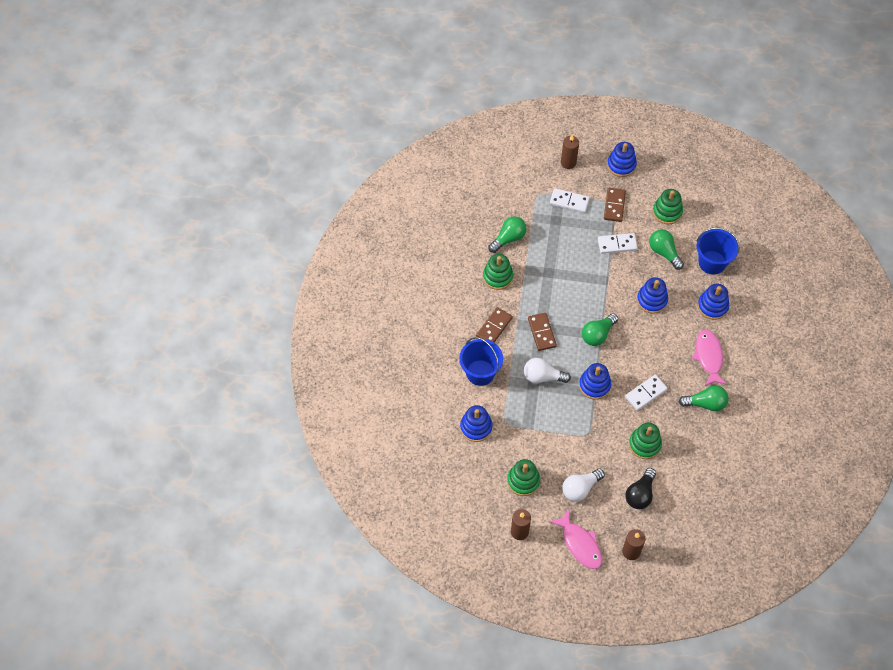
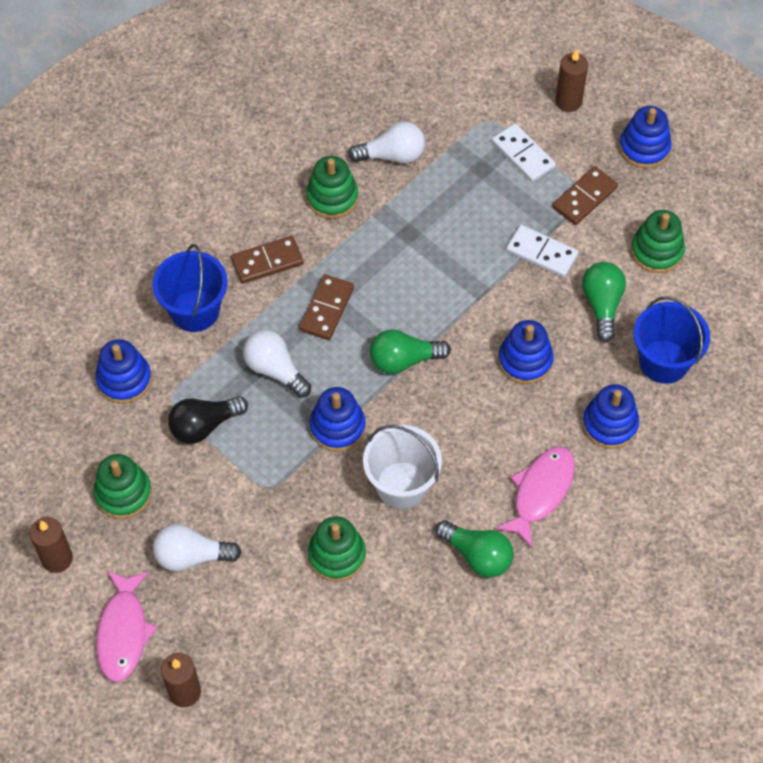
camera: 35 degrees right, 0 degrees up
(508, 238) = (392, 155): green light bulb -> white light bulb
(640, 494) = (268, 620): black light bulb -> black light bulb (204, 426)
(646, 393) = (401, 485): white domino -> white bucket

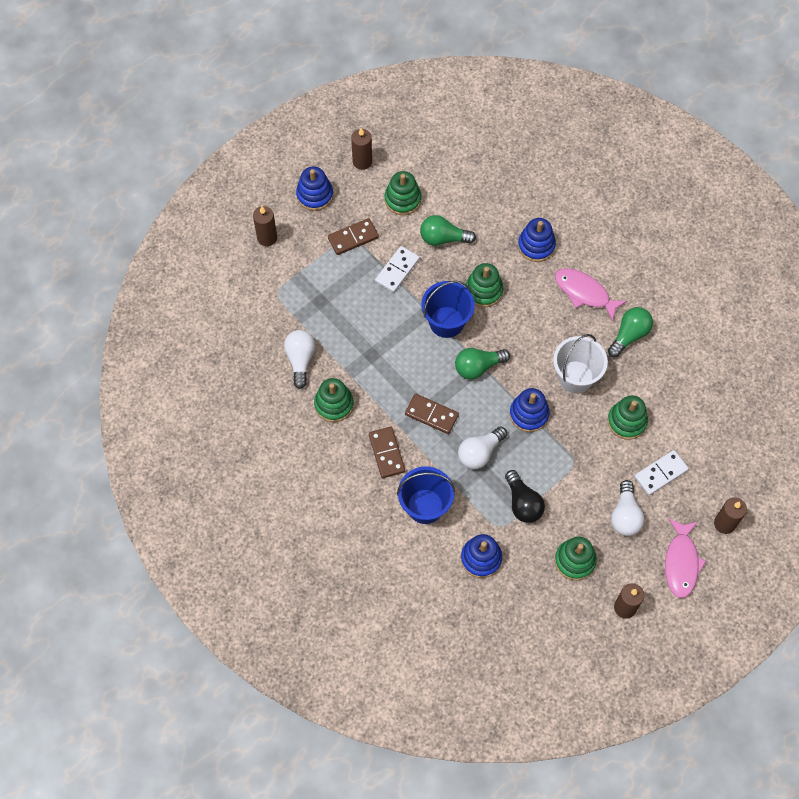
camera: 85 degrees left, 5 degrees up
(123, 632) = (681, 562): pink fish -> pink fish turned 90 degrees clockwise
(404, 360) = (478, 367): green light bulb -> green light bulb turned 75 degrees clockwise
(523, 155) = (311, 272): white domino -> white domino (660, 473)
(525, 360) = (483, 290): blue stacking toy -> green stacking toy
(584, 197) = (353, 238): brown domino -> brown domino turned 75 degrees counterclockwise
(663, 361) = (490, 208): blue bucket -> blue bucket (446, 322)
(709, 198) = (362, 161): none -> brown candle

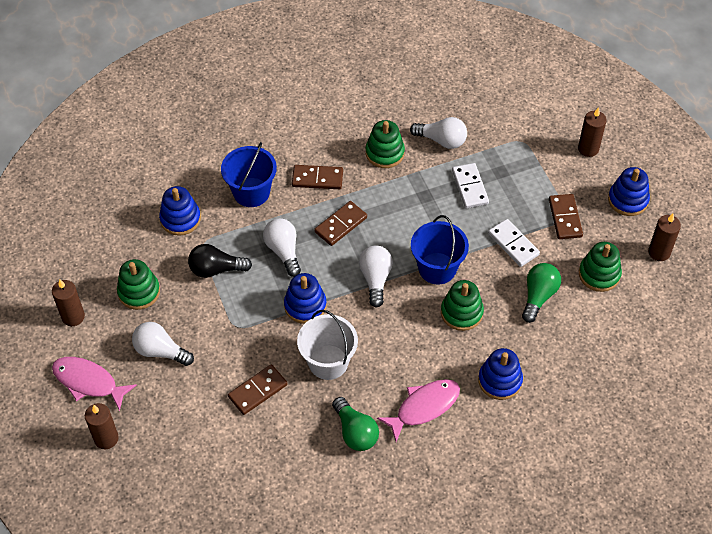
camera: 110 degrees right, 10 degrees down
(478, 367) = (375, 279): green light bulb -> white light bulb
(627, 421) = (258, 391): green stacking toy -> brown domino
(660, 473) = (187, 400): white domino -> white domino (470, 187)

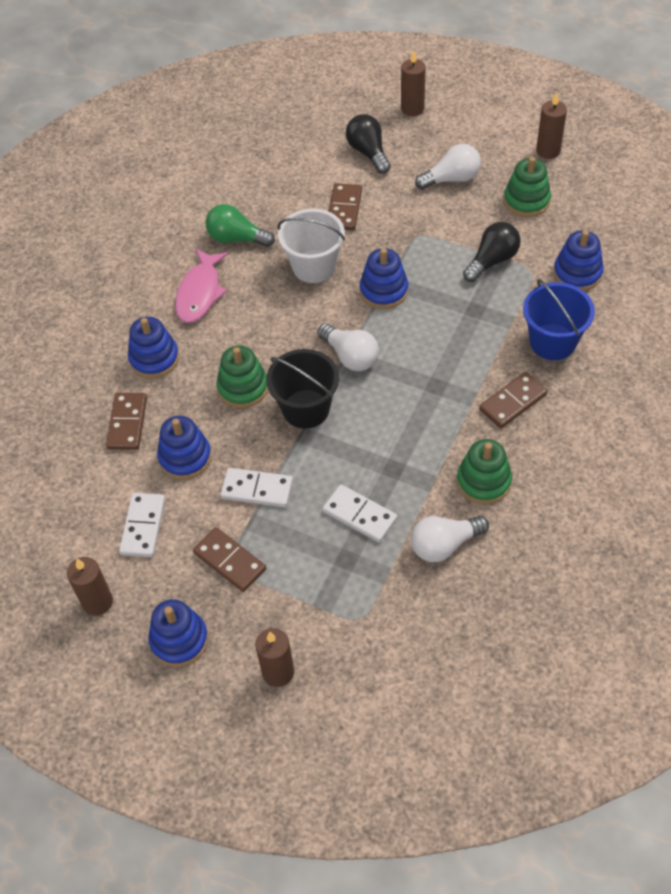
camera: 140 degrees right, 0 degrees up
(89, 382) = (473, 126): pink fish -> none
(185, 426) = (368, 152): none -> black light bulb
(283, 251) = (457, 317): white light bulb -> none
(340, 225) = (438, 378): brown domino -> brown domino (127, 423)
(437, 268) = (306, 409): blue bucket -> black bucket
(538, 296) = (185, 457): green light bulb -> blue stacking toy
(599, 274) = (143, 526): green stacking toy -> white domino

